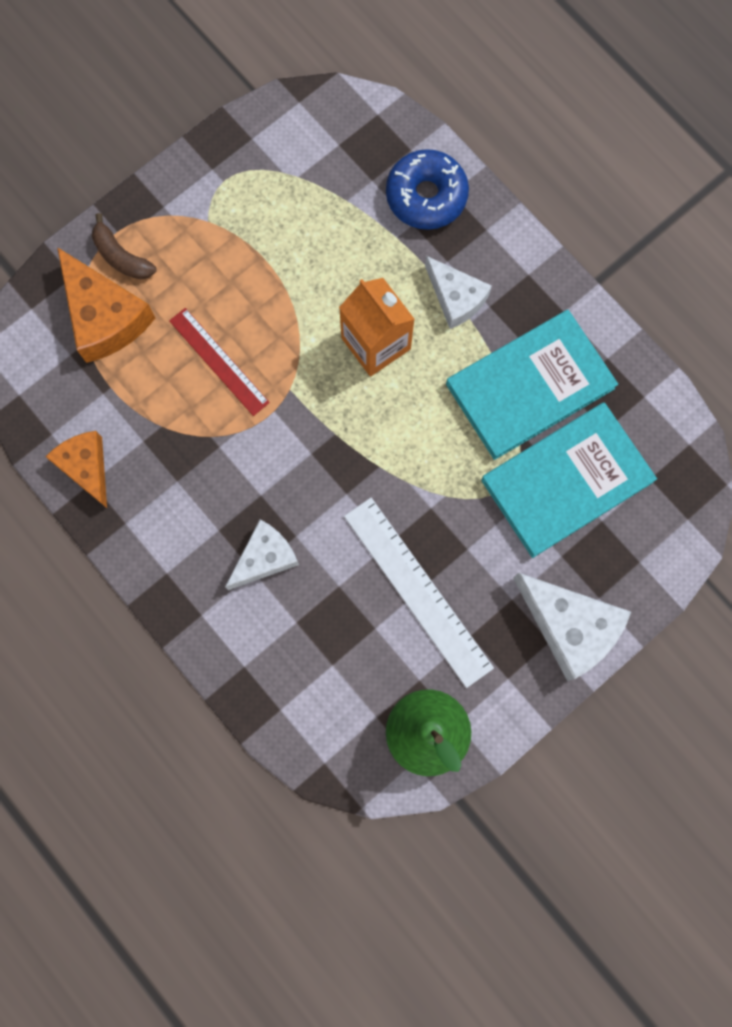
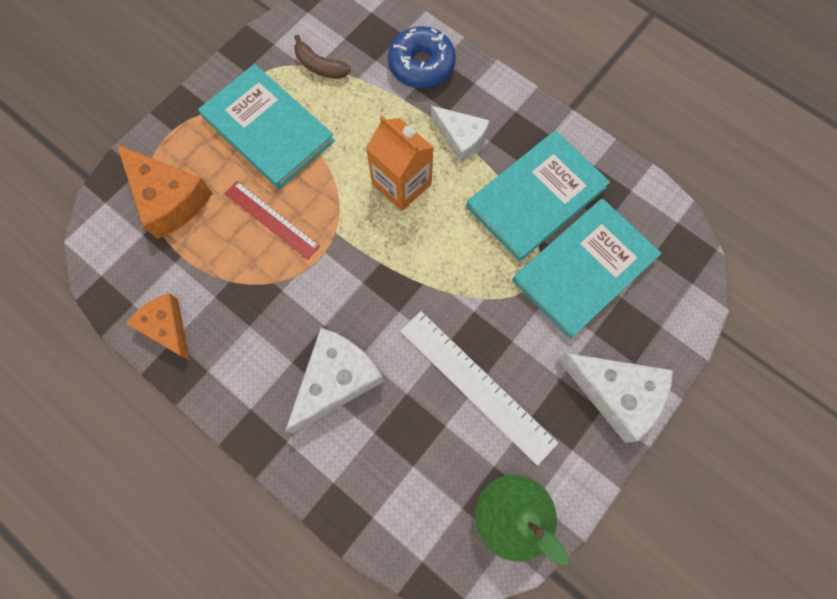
camera: 10 degrees left, 5 degrees down
(121, 256) = (177, 149): brown banana -> brown banana (320, 66)
(230, 249) = (268, 129): none -> turquoise book
(264, 558) = (336, 379): white cheese -> white cheese, size x1.52

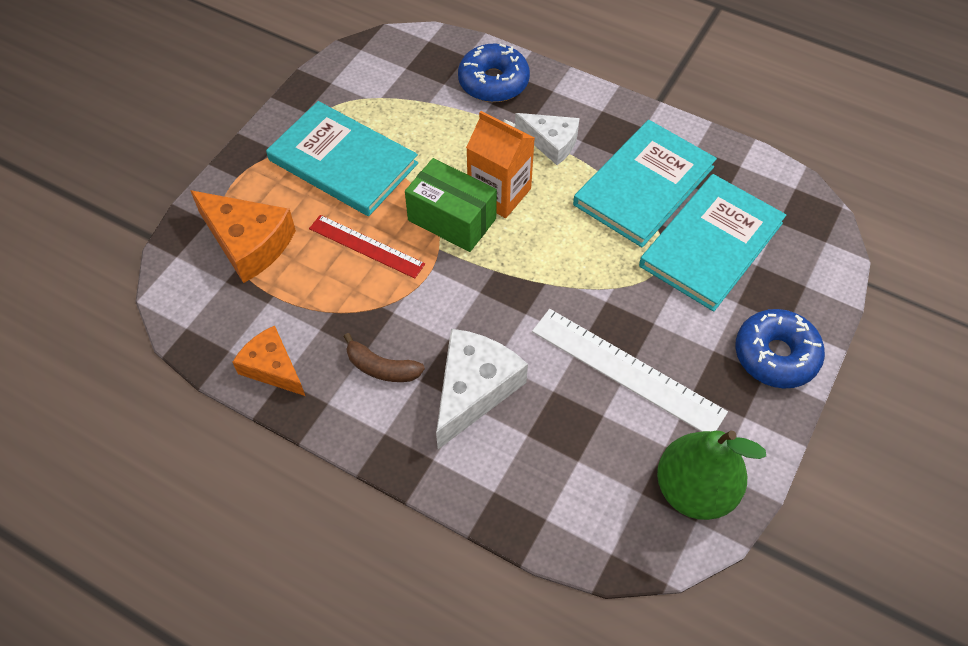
camera: 10 degrees left, 15 degrees down
(320, 66) = (385, 97): brown banana -> brown banana (381, 368)
(353, 204) = (452, 219): none -> green box
(616, 393) = (775, 355): white cheese -> blue donut

